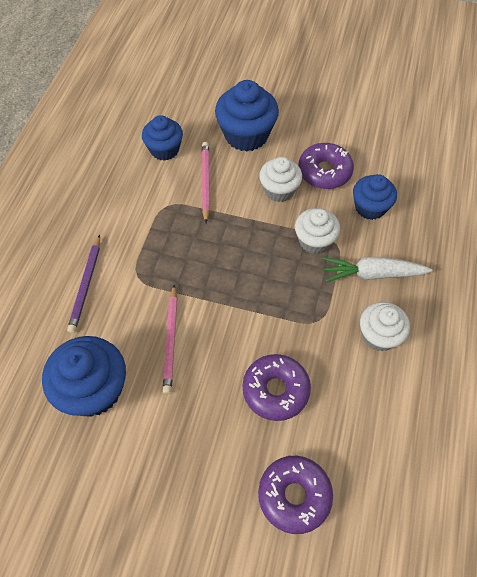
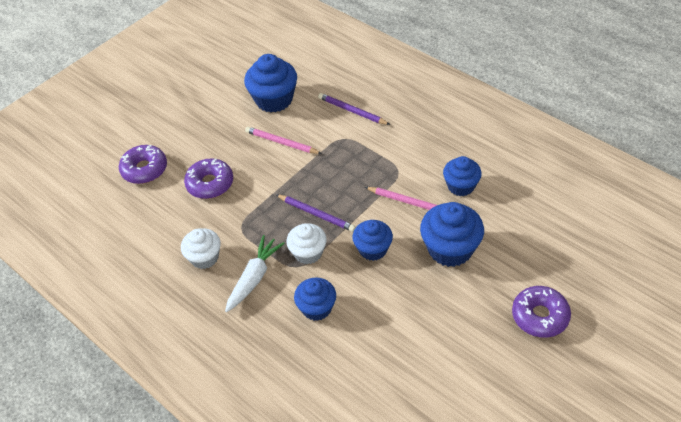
camera: 120 degrees right, 10 degrees down
(262, 255) = (316, 214): none -> purple pencil
(279, 190) = (373, 249): white cupcake -> blue cupcake
(324, 172) = (375, 291): purple donut -> purple donut (540, 316)

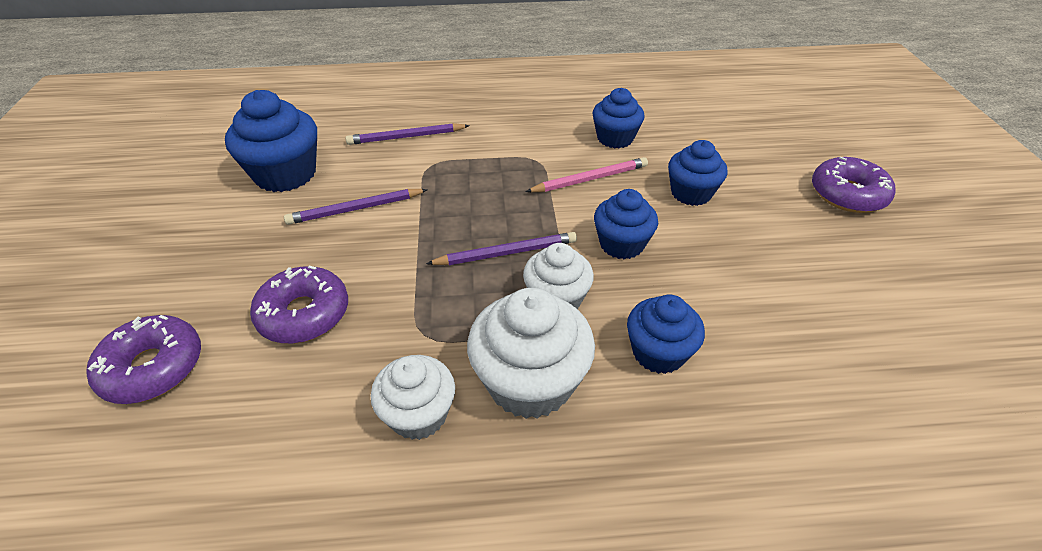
camera: 50 degrees left, 5 degrees down
(254, 278) = (530, 382): white carrot -> white cupcake
(282, 142) = (355, 209): pink pencil -> purple pencil
(450, 249) = (691, 193): blue cupcake -> blue cupcake, size x0.65

